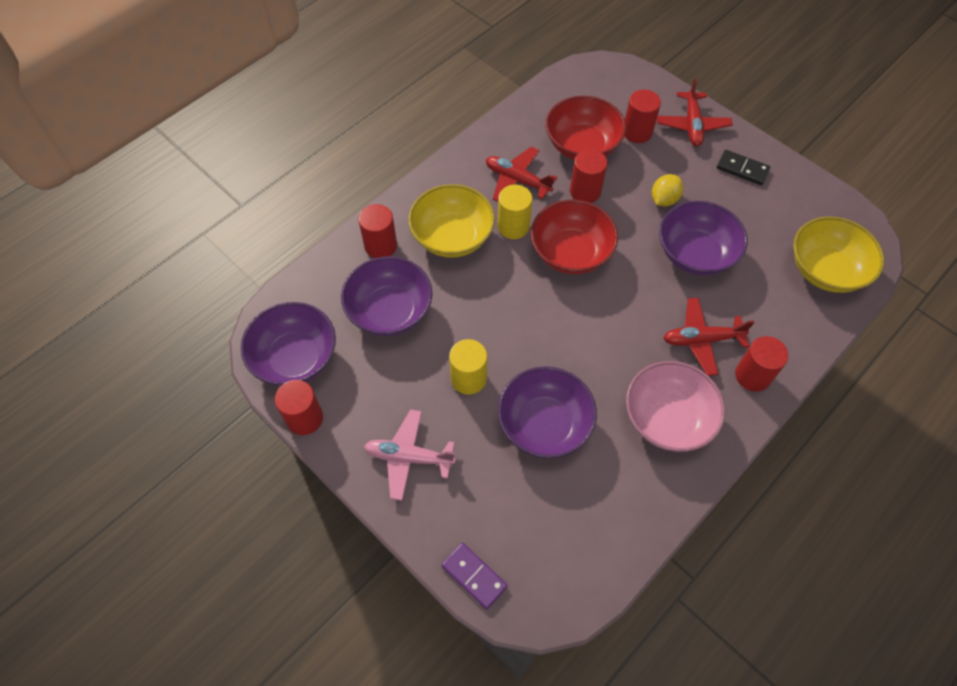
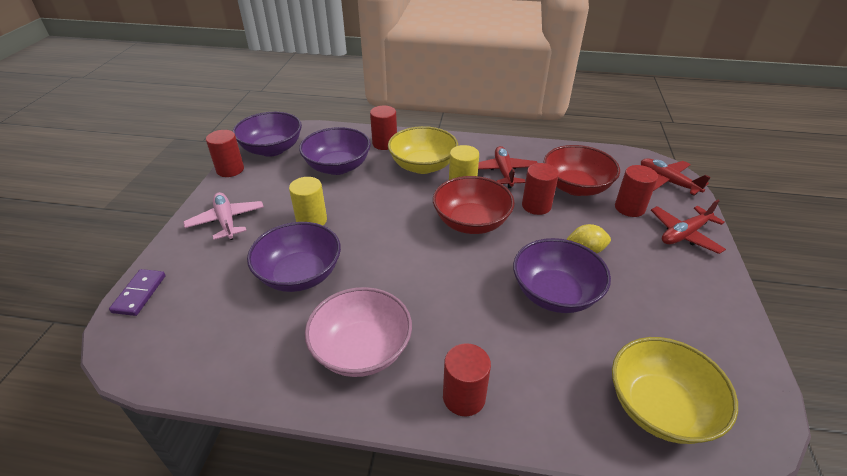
camera: 55 degrees right, 20 degrees down
(702, 340) = (468, 338): red plane -> red plane (667, 182)
(742, 169) = (687, 286): black domino -> none

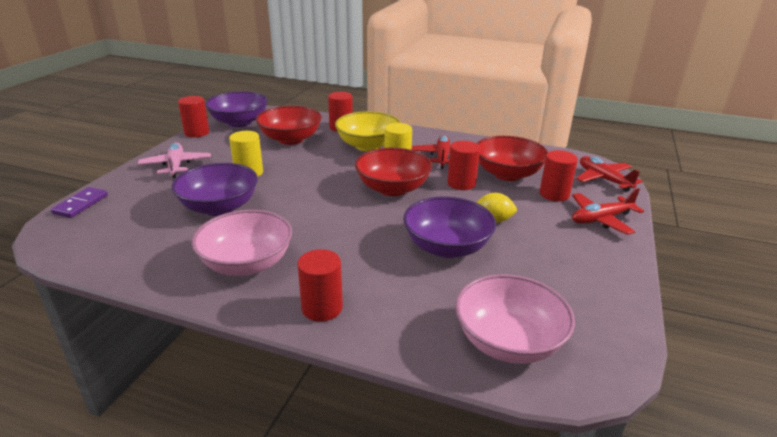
camera: 10 degrees right, 10 degrees down
(338, 167) = (290, 139): purple bowl -> red bowl
(659, 407) = (508, 341): yellow bowl -> pink bowl

